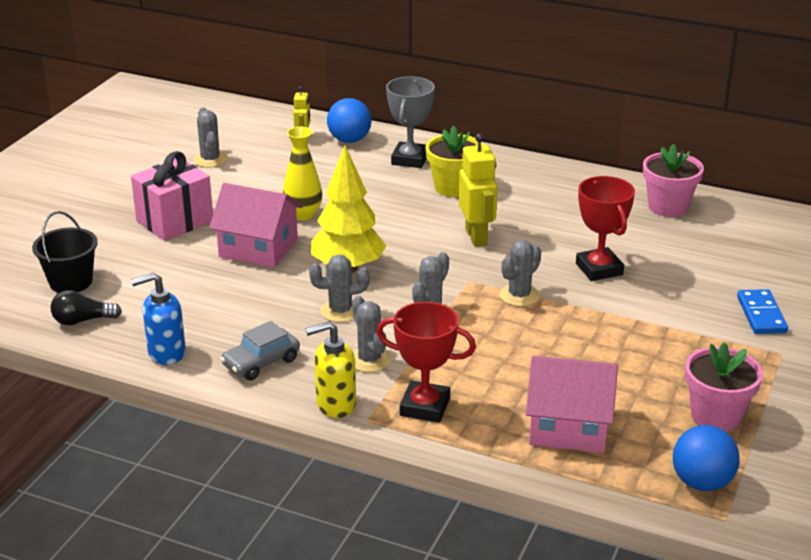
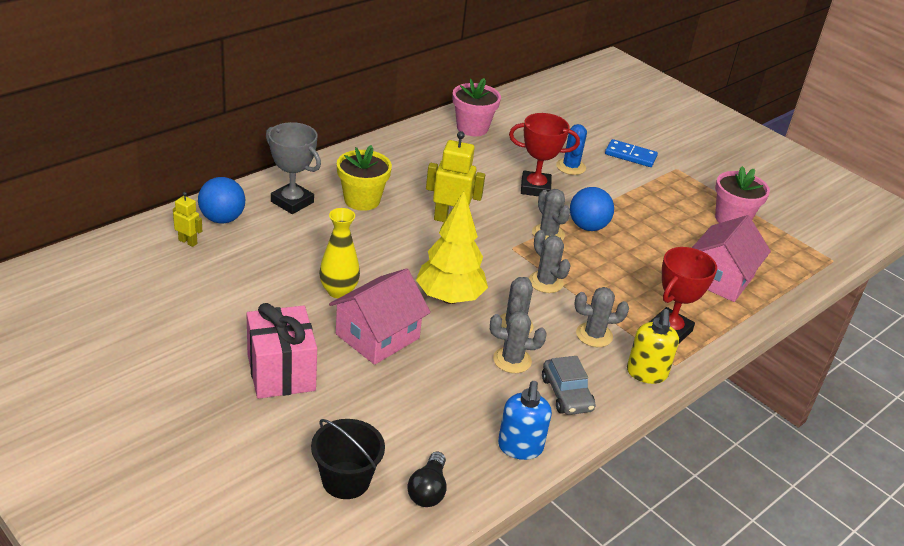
camera: 70 degrees left, 5 degrees up
(210, 160) = (173, 311): grey cactus -> grey cactus (512, 360)
(675, 281) = (570, 167): none -> blue cactus
(702, 483) = (796, 253): blue ball -> blue ball (587, 227)

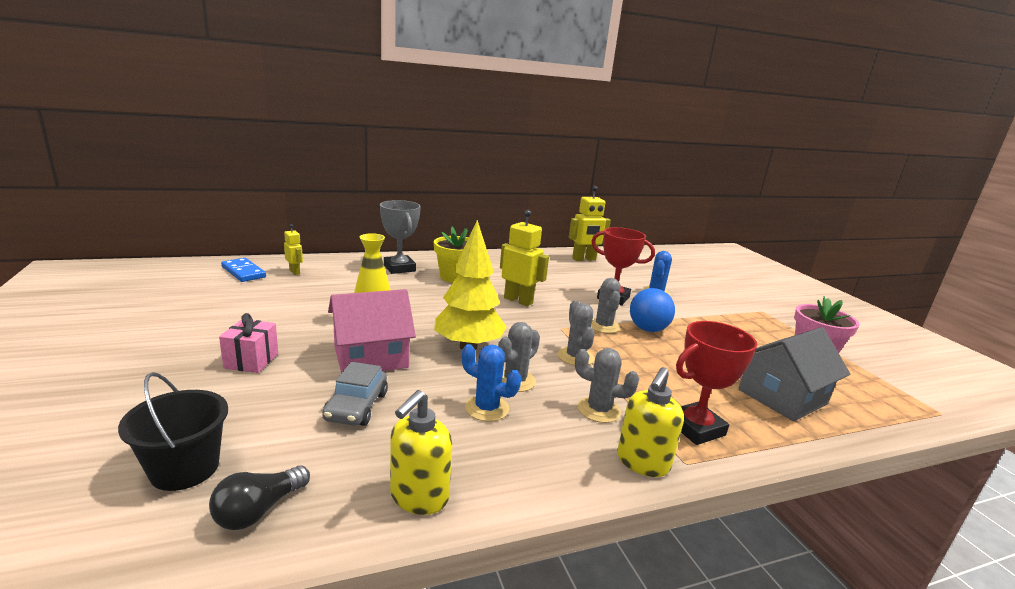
camera: 25 degrees right, 15 degrees down
(222, 219) = (336, 266): blue ball -> none
(281, 372) = (251, 361): pink gift -> pink gift, size x0.60
(472, 128) = (584, 259): pink flower pot -> yellow robot
(512, 360) = (487, 408): grey cactus -> blue cactus
(520, 447) = (418, 497): blue soap dispenser -> yellow soap dispenser
(566, 394) = (524, 456): grey car -> grey car (356, 406)
(630, 155) = (719, 296): blue domino -> blue domino (243, 272)
(720, 278) = (782, 397): pink house -> grey house

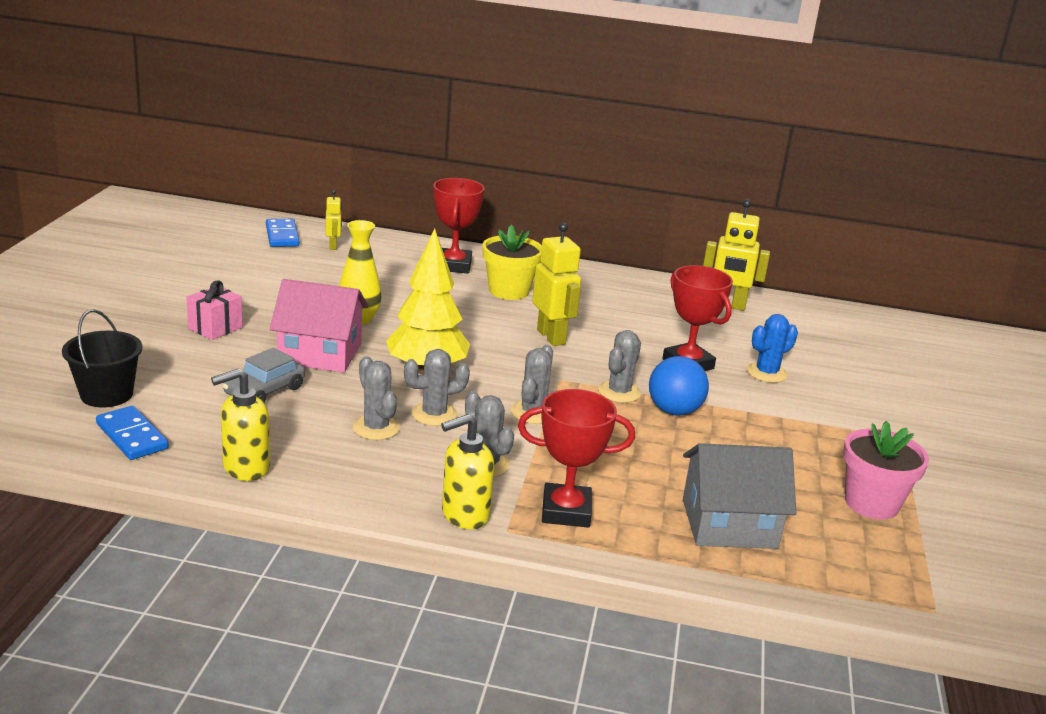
camera: 30 degrees right, 5 degrees up
(258, 511) = (132, 436): black light bulb -> blue domino
(399, 268) = (453, 265): grey trophy -> red trophy
(487, 408) = (376, 428): blue cactus -> grey cactus

